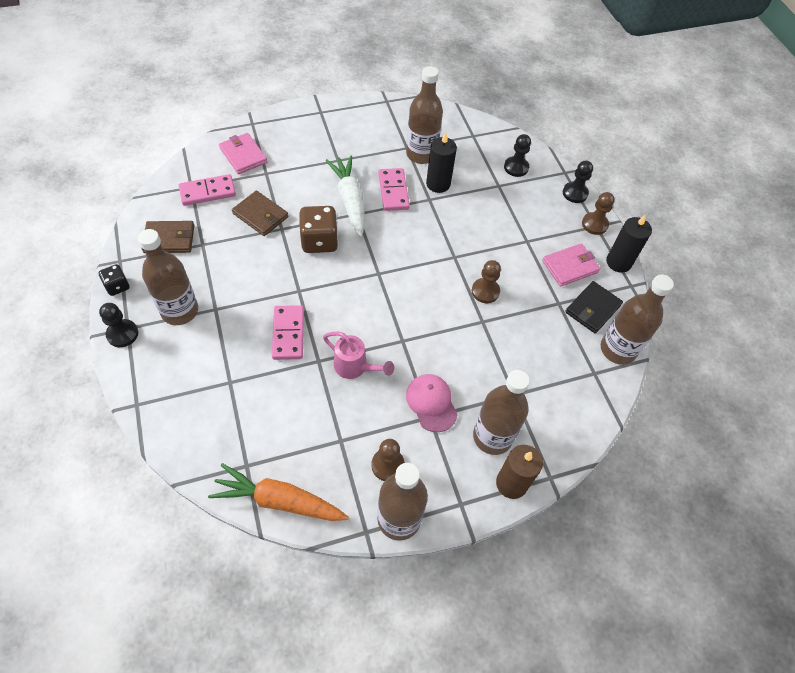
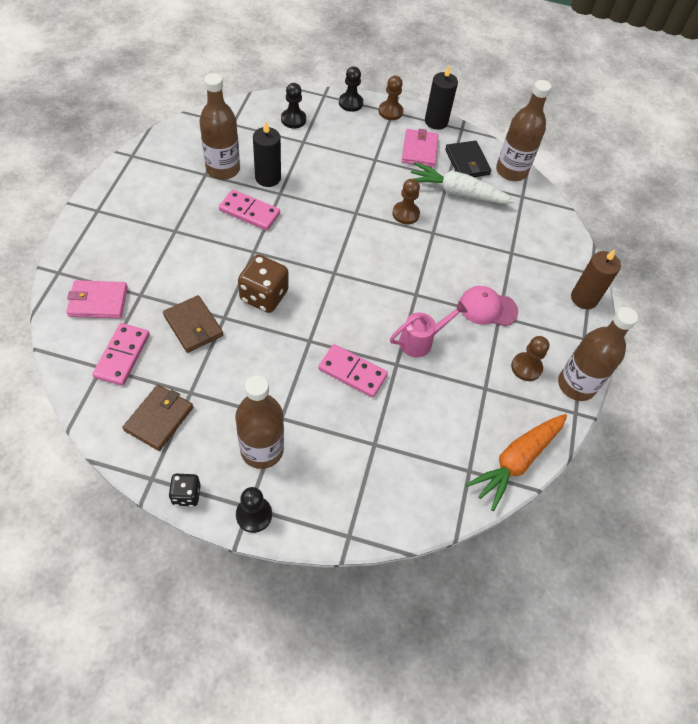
camera: 60 degrees left, 0 degrees up
(260, 215) = (193, 326): brown wallet -> brown wallet turned 75 degrees clockwise
(350, 200) = (233, 248): white carrot -> white carrot (457, 192)
(492, 437) = (539, 287): brown bottle -> none

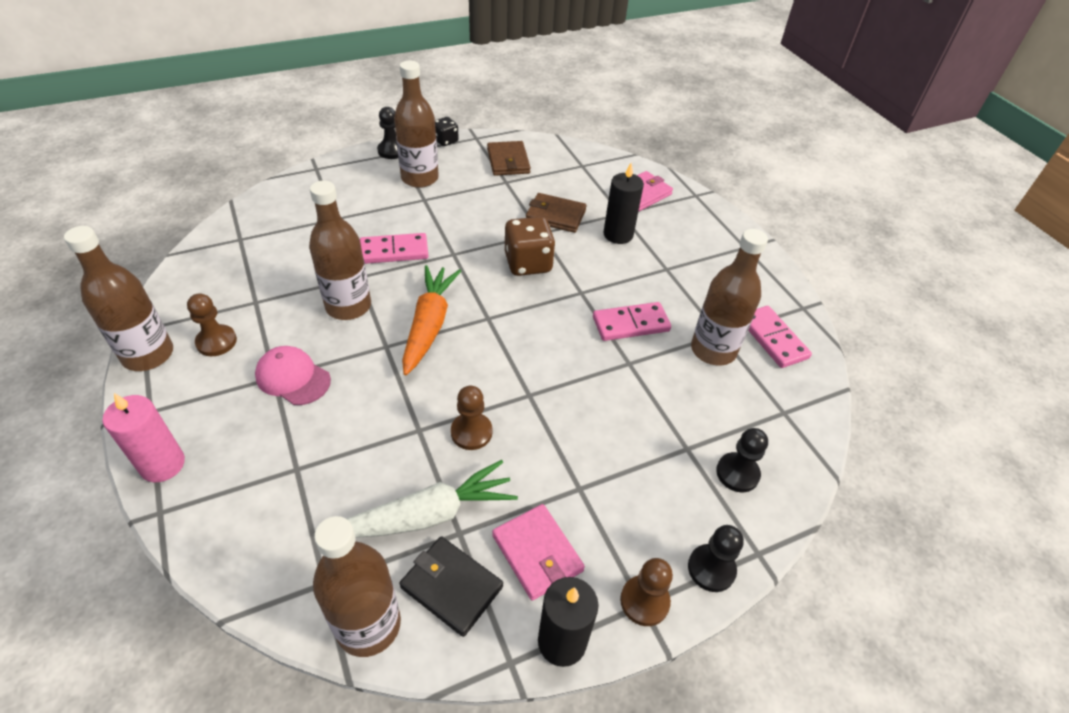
camera: 145 degrees right, 10 degrees down
(122, 356) = (578, 176): pink domino -> pink domino (772, 339)
(268, 178) = (661, 371): black candle -> black candle (618, 234)
(421, 341) = (348, 306): pink watering can -> brown bottle
(487, 308) = (293, 378): pink cap -> pink cap turned 120 degrees counterclockwise
(516, 461) = (196, 263): orange carrot -> orange carrot (429, 324)
(584, 298) = (162, 464): brown candle -> pink candle

